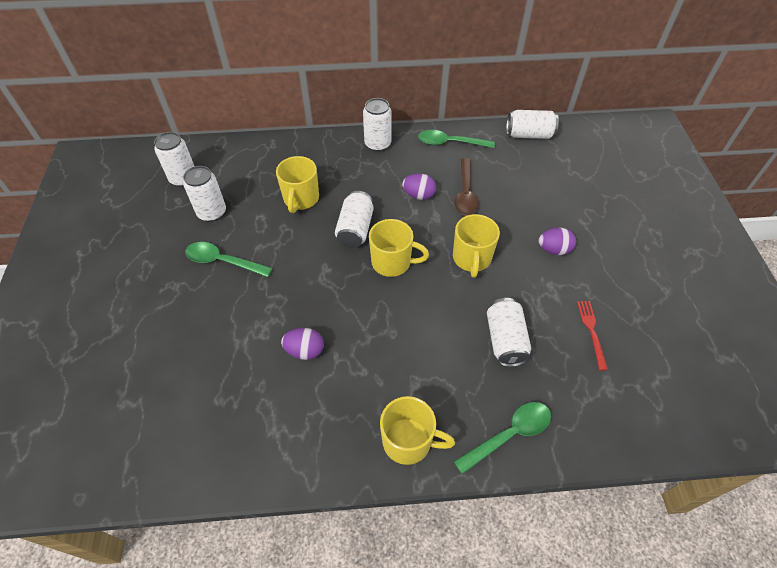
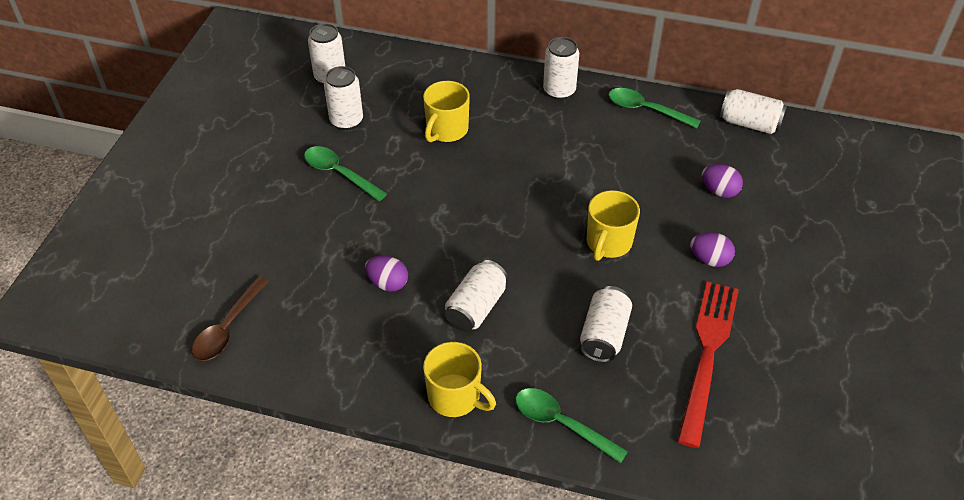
camera: 20 degrees right, 5 degrees down
(355, 229) = (492, 177): white can -> white can (476, 307)
(392, 262) = (517, 222): yellow mug -> none
(419, 195) = (580, 159): purple egg -> purple egg (719, 191)
(465, 193) = (636, 171): brown spoon -> brown spoon (228, 327)
(509, 435) = (562, 424): green spoon -> green spoon turned 135 degrees counterclockwise
(591, 331) = (707, 355): red fork -> red fork, size x2.14

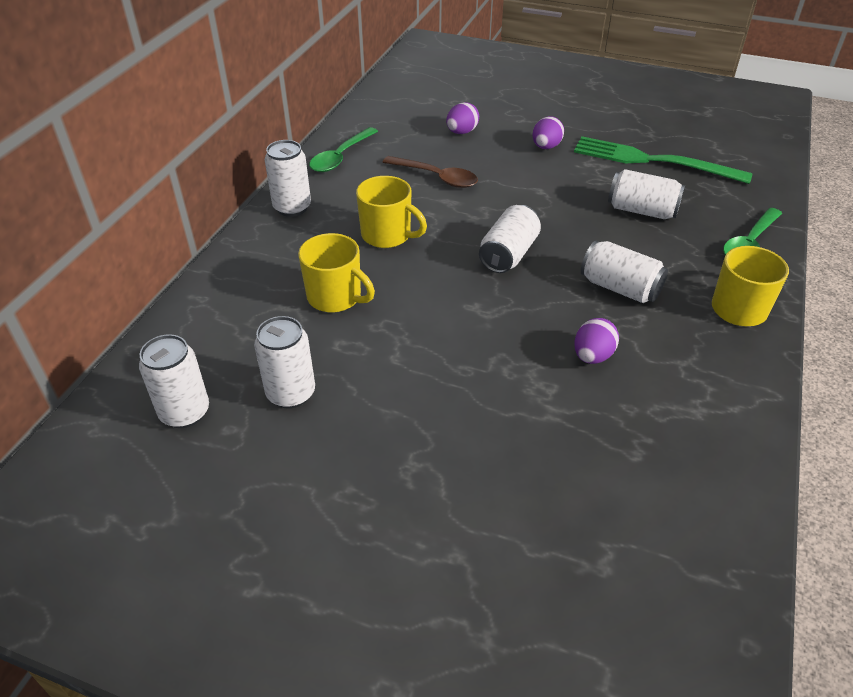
camera: 85 degrees left, 5 degrees down
(228, 327) = (687, 519): brown spoon -> brown spoon (436, 177)
(339, 173) = (398, 401): green spoon -> none
(608, 243) = (526, 197): yellow mug -> yellow mug (387, 235)
(707, 355) = (653, 161): red fork -> green fork
(749, 123) = (376, 107): white can -> white can (508, 254)

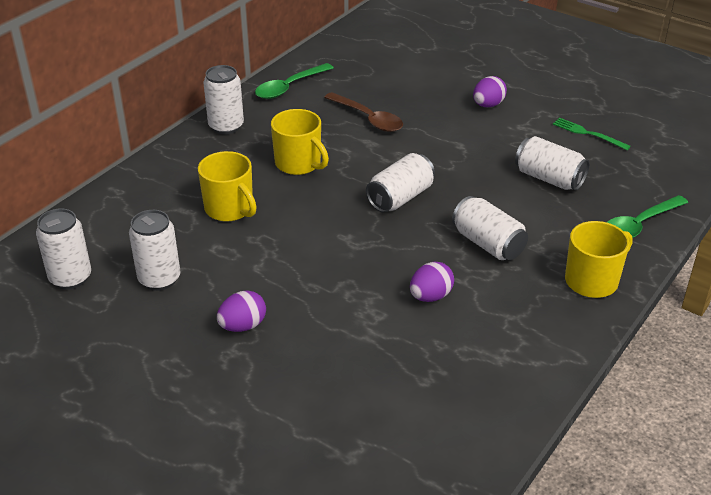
camera: 15 degrees right, 5 degrees down
(461, 132) = (413, 79): purple egg -> purple egg (243, 326)
(653, 161) = (588, 134): green fork -> green fork, size x0.47

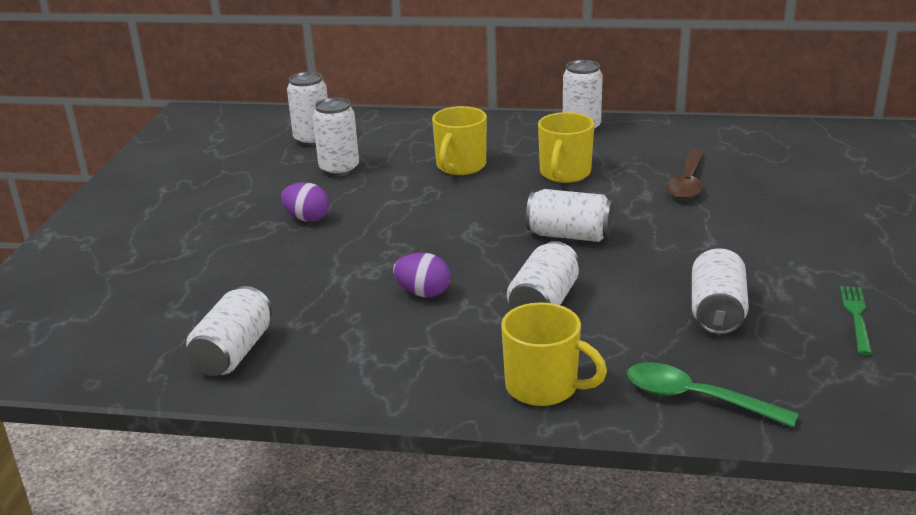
camera: 65 degrees right, 10 degrees down
(289, 87) = (686, 133): green spoon -> none
(448, 429) = (233, 353): none -> white can
(488, 105) = (817, 237): purple egg -> none

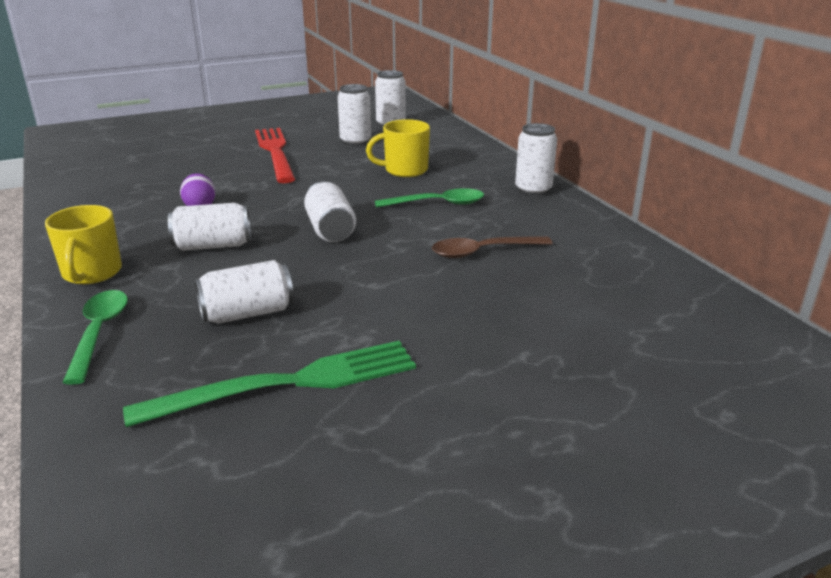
camera: 55 degrees right, 0 degrees up
(233, 353) = (94, 180): white can -> none
(307, 218) = (275, 152): purple egg -> red fork
(564, 174) = (437, 204): yellow mug -> green spoon
(856, 317) = (287, 384): green fork -> green fork, size x2.14

